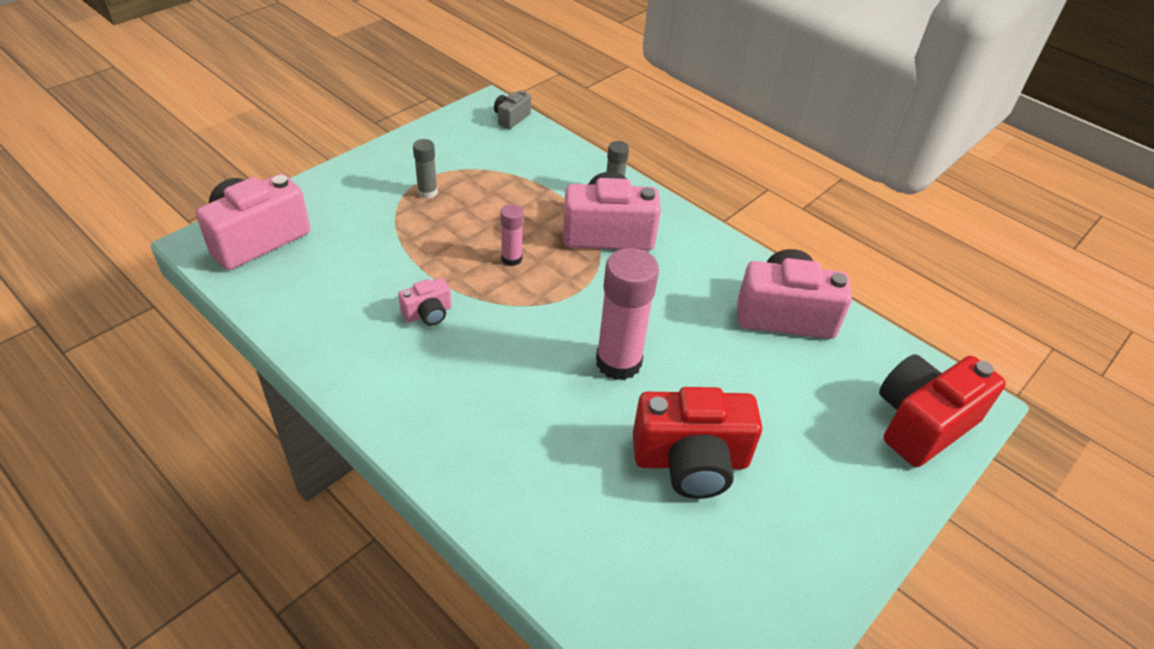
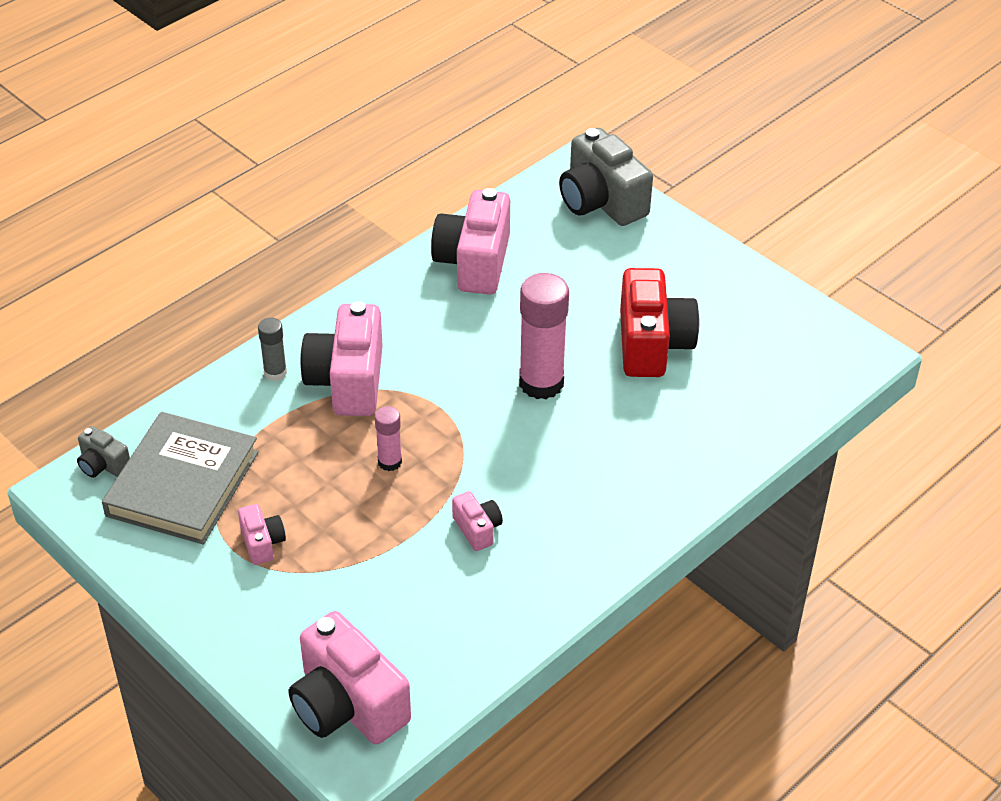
camera: 85 degrees left, 0 degrees up
(427, 192) = (262, 543): grey glue stick -> pink camera
(491, 153) = (183, 483): none -> grey book
(922, 423) = (601, 201): red camera -> grey camera

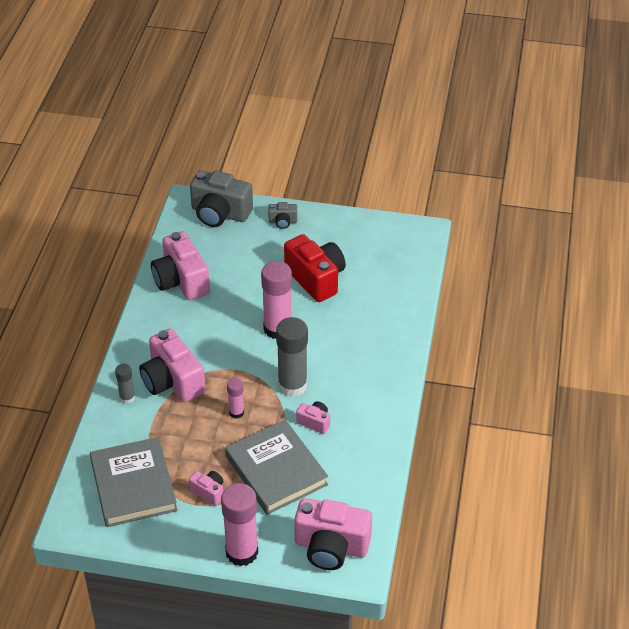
camera: 35 degrees left, 0 degrees up
(103, 465) = (77, 500): grey camera -> grey camera (283, 222)
(231, 643) = (242, 552): none -> pink glue stick
(370, 564) = (276, 470): none -> grey book
(493, 466) = (292, 385): none -> grey glue stick

